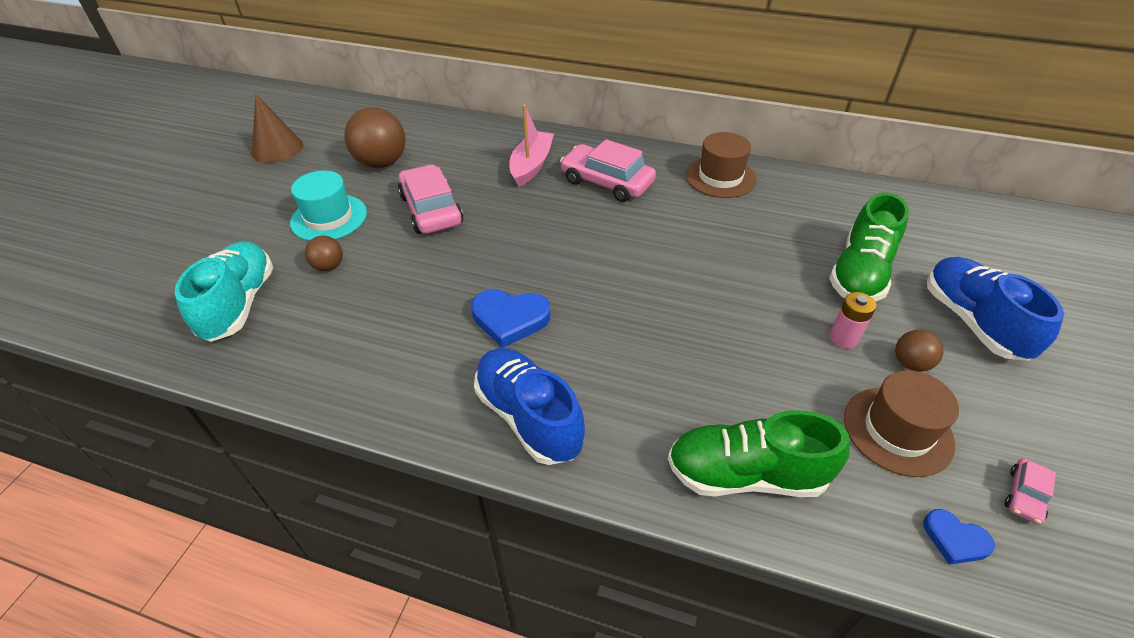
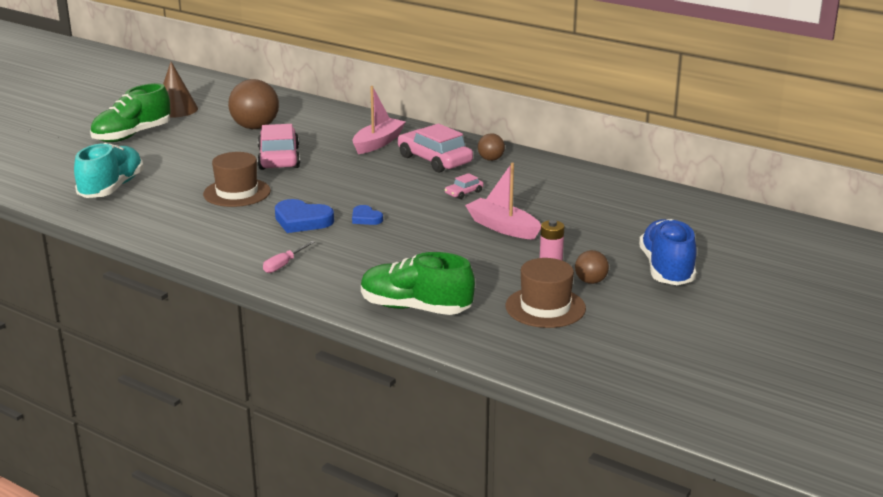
camera: 15 degrees right, 20 degrees down
(329, 218) = (197, 153): turquoise hat -> none
(329, 266) = (184, 178): brown ball -> brown ball (490, 159)
(528, 417) = (284, 264): blue shoe -> pink screwdriver
(720, 177) = (536, 168): brown hat -> brown hat (237, 193)
(749, 283) = (503, 227): none -> pink boat
(860, 273) = (601, 234): green shoe -> green shoe (132, 135)
(954, 539) = (535, 353): blue heart -> blue heart (366, 218)
(1024, 495) = (607, 345): pink car -> pink car (464, 193)

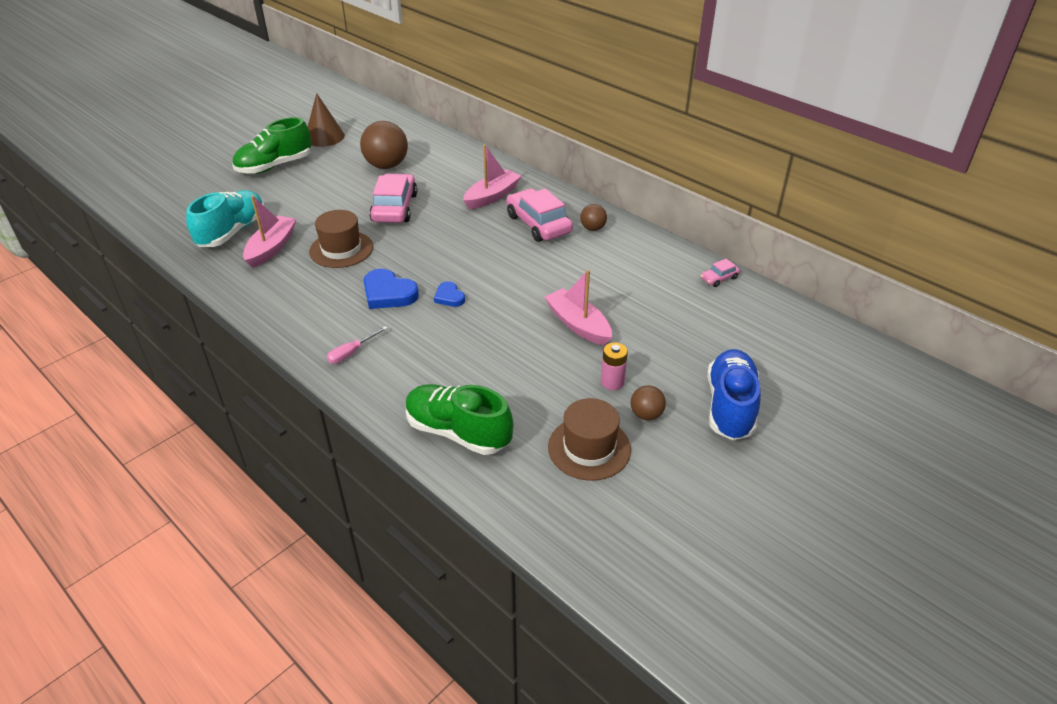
camera: 10 degrees right, 15 degrees up
(161, 197) = (271, 248): none -> pink boat
(464, 193) = (553, 272): pink car -> pink car (719, 278)

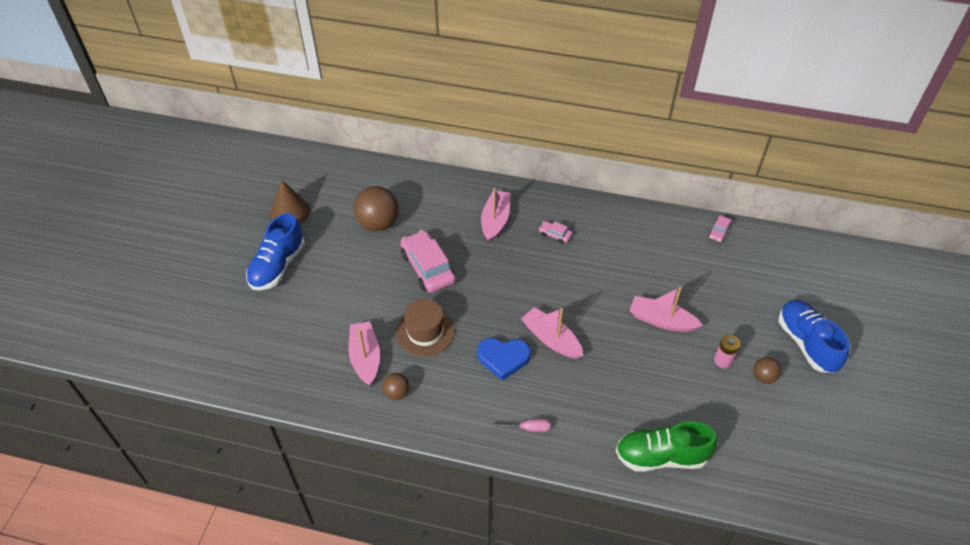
camera: 30 degrees left, 10 degrees up
(232, 232) = (313, 356): turquoise shoe -> none
(274, 166) = (278, 266): green shoe -> blue shoe
(351, 353) = (527, 428): pink screwdriver -> pink screwdriver turned 105 degrees counterclockwise
(449, 297) = (551, 339): blue heart -> pink boat
(538, 224) = (555, 235): pink car -> pink car, size x0.46
(589, 448) = (751, 423): brown hat -> none
(592, 228) = (598, 221): brown ball -> brown ball (397, 393)

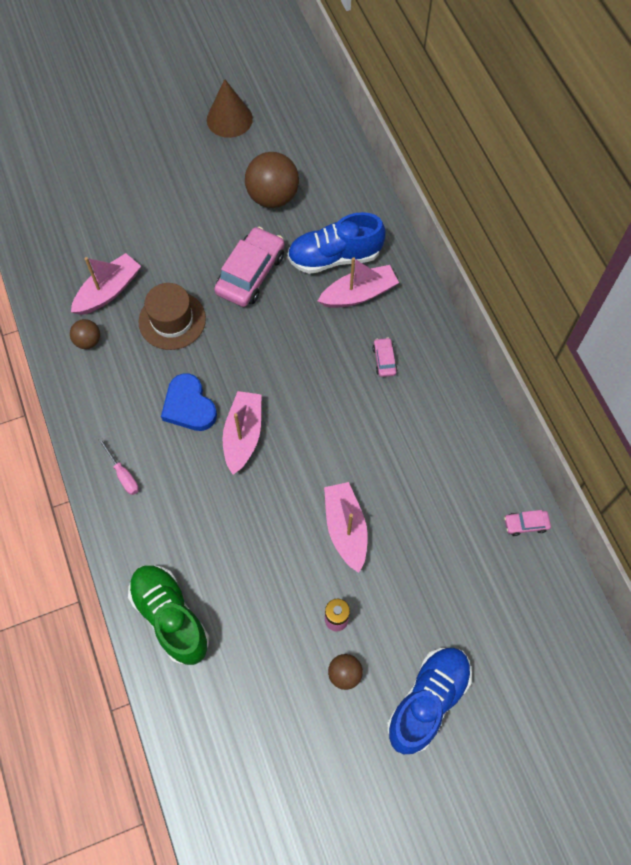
camera: 55 degrees right, 15 degrees up
(278, 266) = (159, 154): blue shoe -> blue shoe (334, 257)

